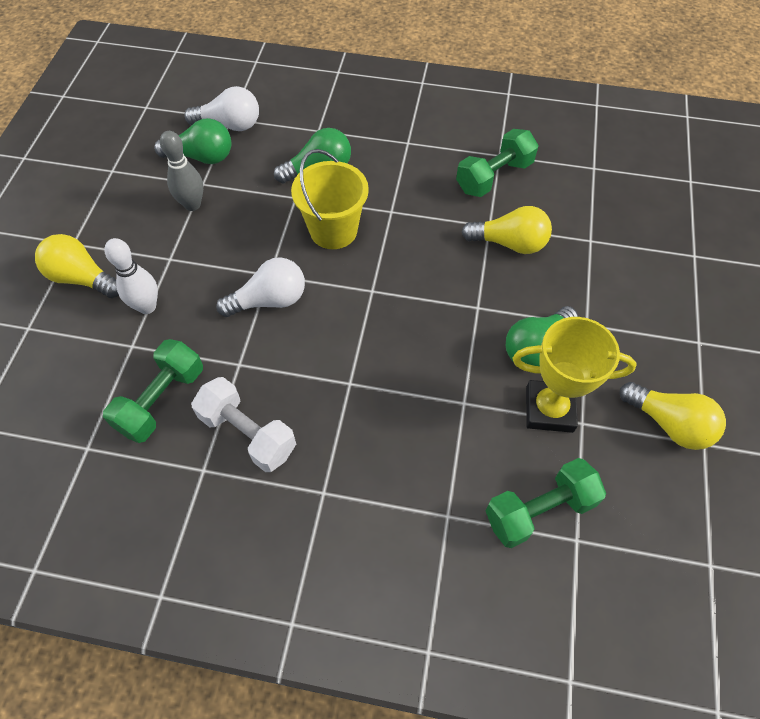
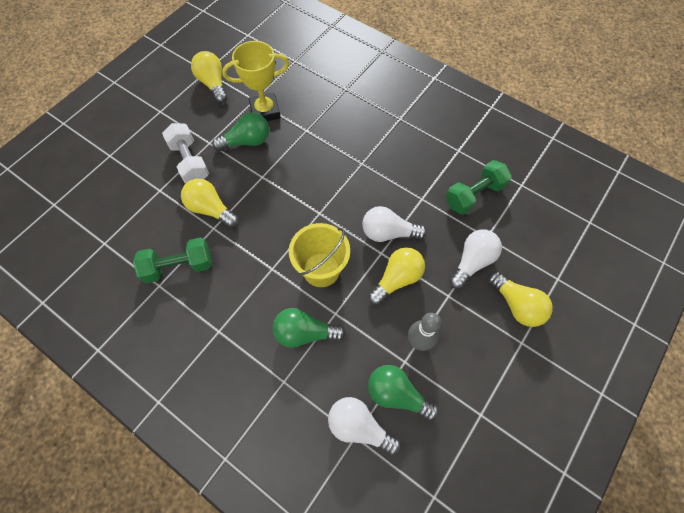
camera: 155 degrees left, 5 degrees up
(147, 306) = (472, 262): white bowling pin -> white light bulb
(238, 253) = (397, 279): none -> yellow light bulb
(248, 433) = (429, 159): white dumbbell -> white dumbbell (190, 162)
(539, 510) = (302, 75): green dumbbell -> none
(549, 409) = (265, 111): yellow trophy -> yellow trophy turned 45 degrees counterclockwise

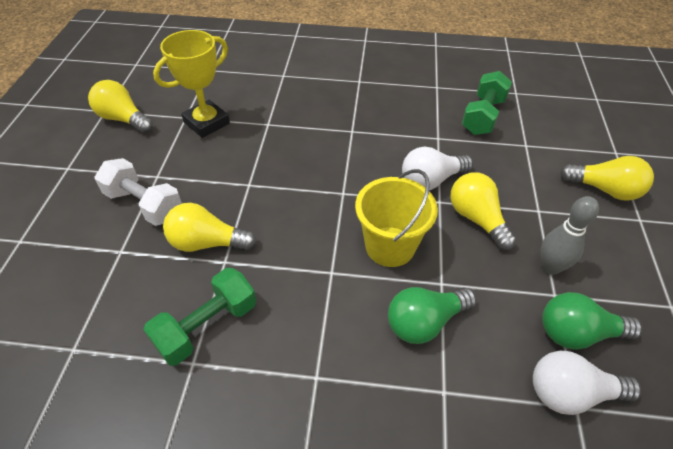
camera: 30 degrees left, 15 degrees down
(247, 141) = (205, 158): green light bulb -> none
(397, 279) = (476, 219): yellow light bulb -> yellow light bulb turned 45 degrees counterclockwise
(472, 262) = (532, 171): white light bulb -> none

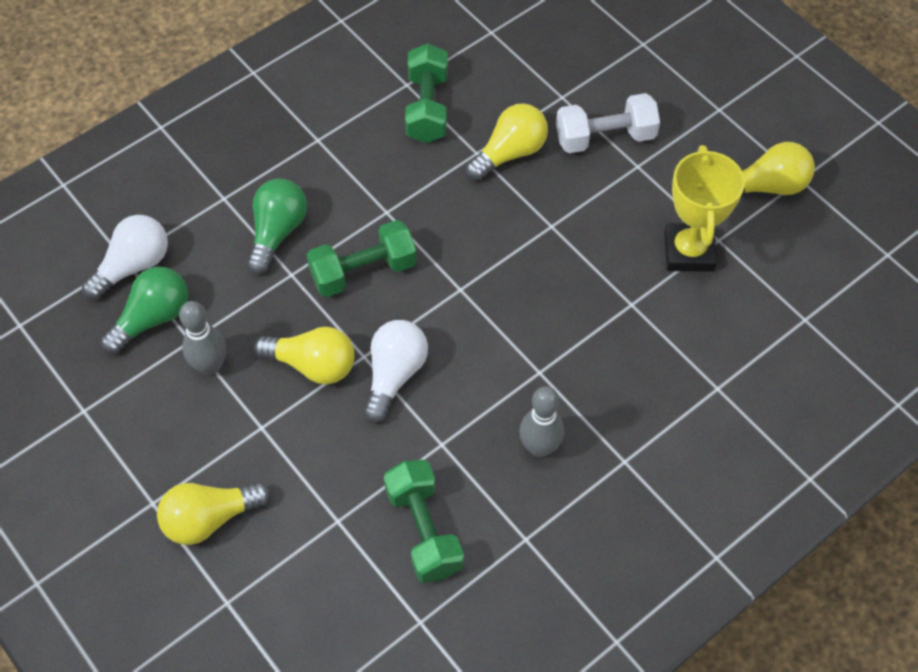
camera: 135 degrees right, 10 degrees up
(390, 246) = (363, 271): yellow bucket -> green dumbbell
(391, 107) = (539, 447): none -> grey bowling pin

